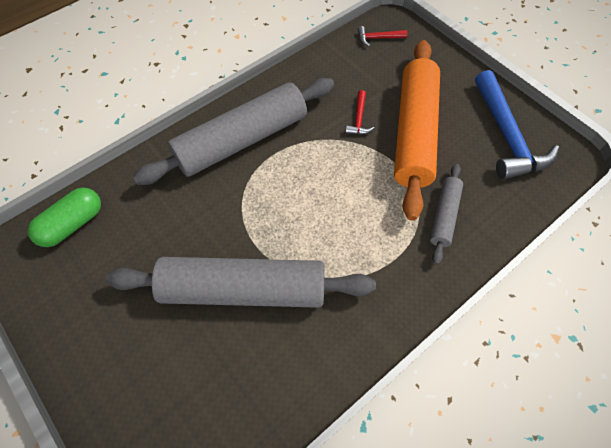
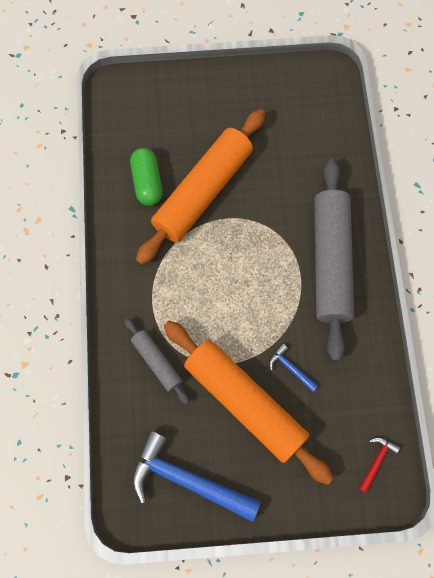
camera: 125 degrees right, 10 degrees up
(72, 224) = (329, 115): green capsule -> green capsule (147, 182)
(243, 290) = (202, 191): grey rolling pin -> orange rolling pin
(359, 119) = (290, 368): red hammer -> blue hammer

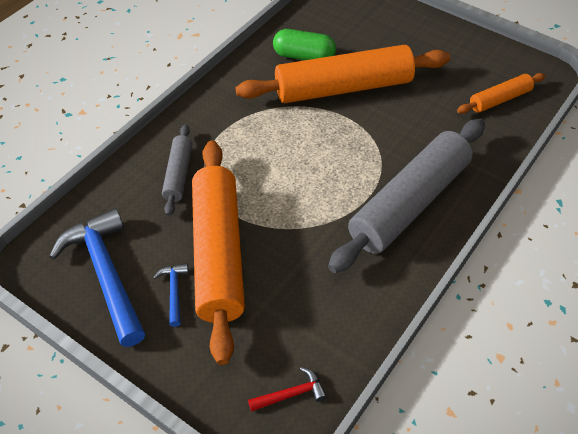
camera: 40 degrees right, 20 degrees down
(147, 182) = (304, 56): green capsule -> green capsule turned 75 degrees clockwise
(290, 368) = (287, 257): blue hammer -> blue hammer (174, 292)
(318, 122) = (500, 100): none -> orange rolling pin

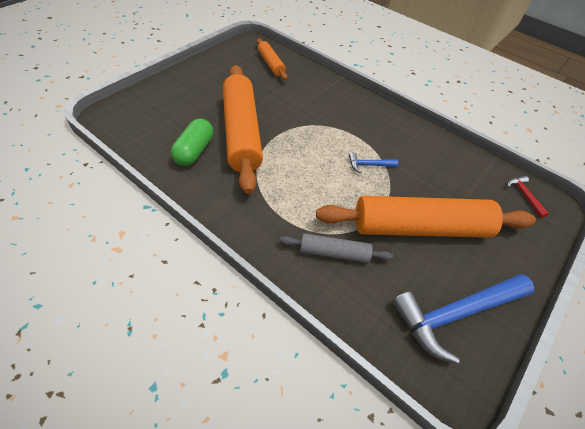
camera: 90 degrees left, 0 degrees up
(174, 292) = (462, 260): blue hammer -> blue hammer (369, 165)
(409, 204) = (363, 119): grey rolling pin -> none

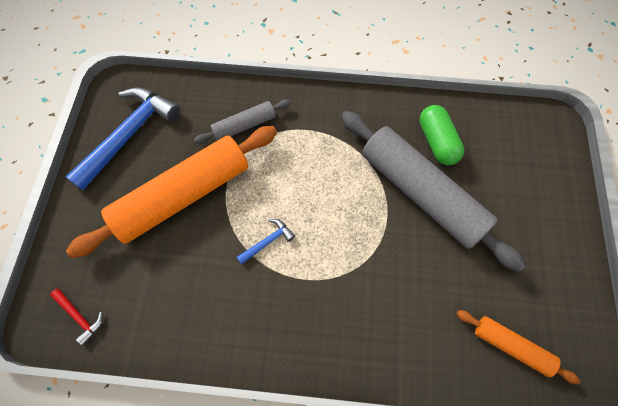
camera: 150 degrees right, 15 degrees up
(241, 133) = (422, 193): orange rolling pin -> grey rolling pin

